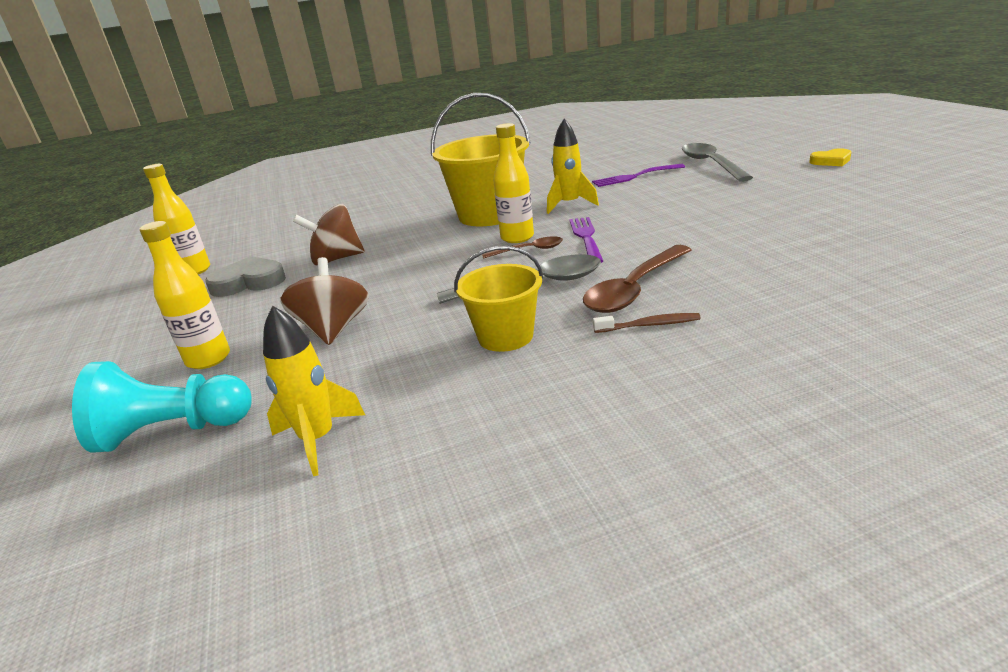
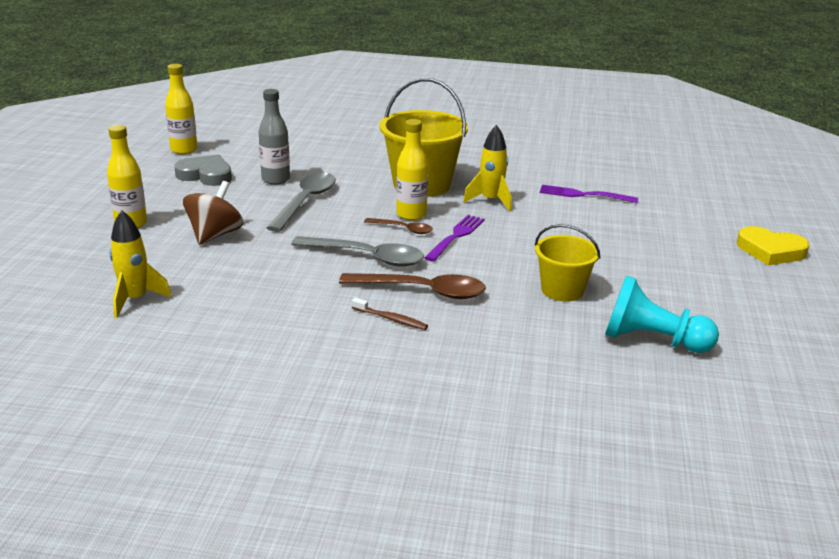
camera: 25 degrees right, 0 degrees up
(173, 431) = (76, 261): turquoise pawn -> turquoise pawn (652, 340)
(336, 259) = (275, 179): brown spinning top -> grey bottle
(505, 336) = (300, 286): yellow bucket -> yellow bucket (562, 290)
(634, 289) = (422, 291): brown spoon -> brown spoon turned 150 degrees counterclockwise
(710, 164) = (666, 209): grey spoon -> grey spoon (305, 202)
(831, 161) = (770, 251): yellow heart -> yellow heart, size x1.56

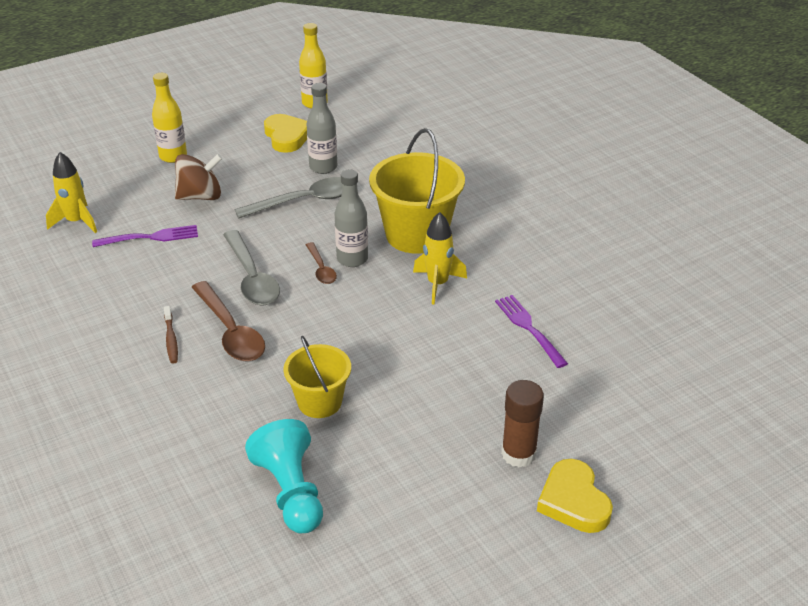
camera: 50 degrees right, 10 degrees up
(206, 175) = (287, 136): grey heart -> yellow heart
(411, 215) = (352, 259): yellow bottle -> grey bottle
(456, 237) = (343, 301): purple fork -> purple fork (149, 237)
(706, 248) = (518, 454): none -> brown glue stick

